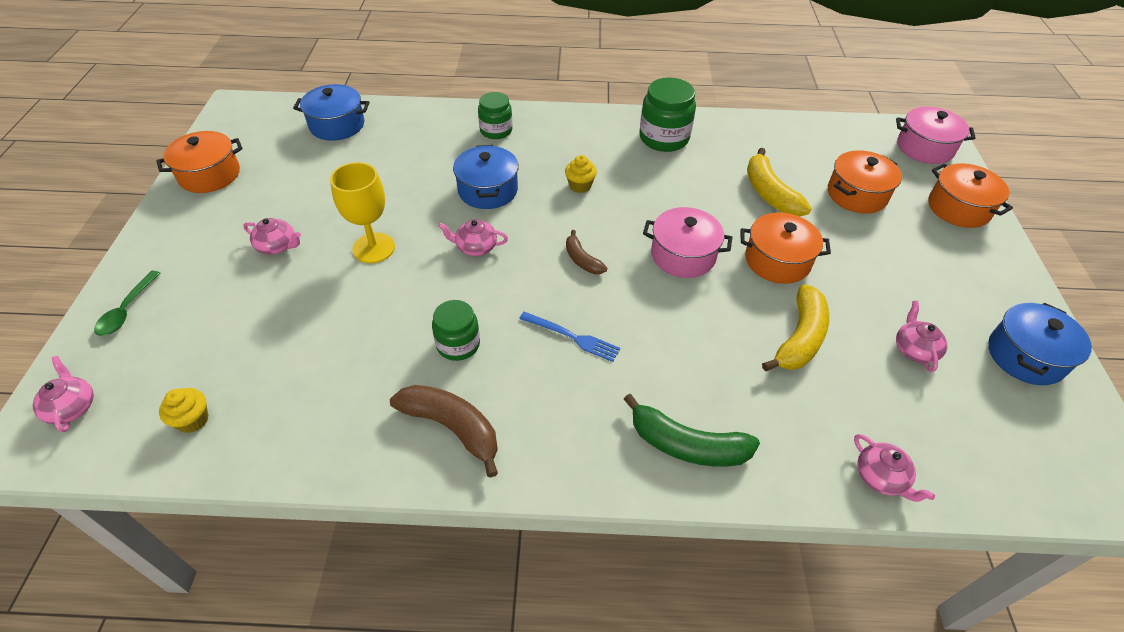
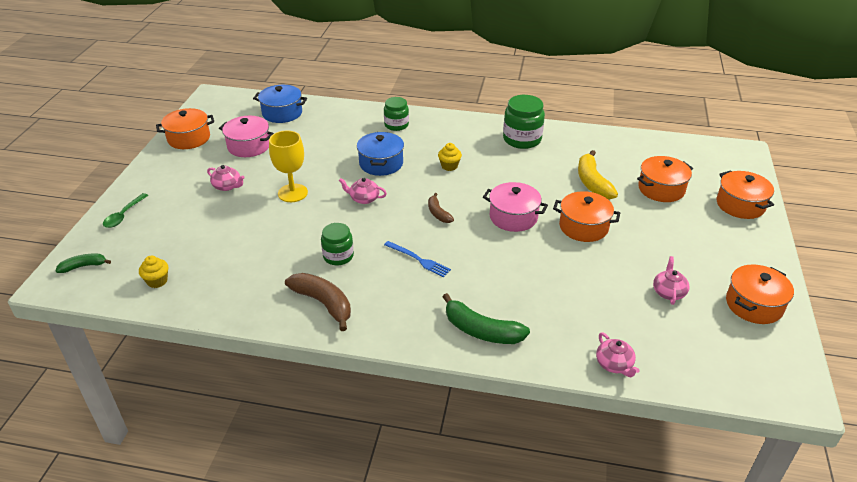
camera: 10 degrees right, 10 degrees down
(72, 407) = (84, 266): pink teapot -> green banana
(799, 338) = (584, 277): yellow banana -> none
(924, 148) = (729, 161): pink pot -> pink pot (249, 146)
(1025, 356) = (754, 305): blue pot -> orange pot

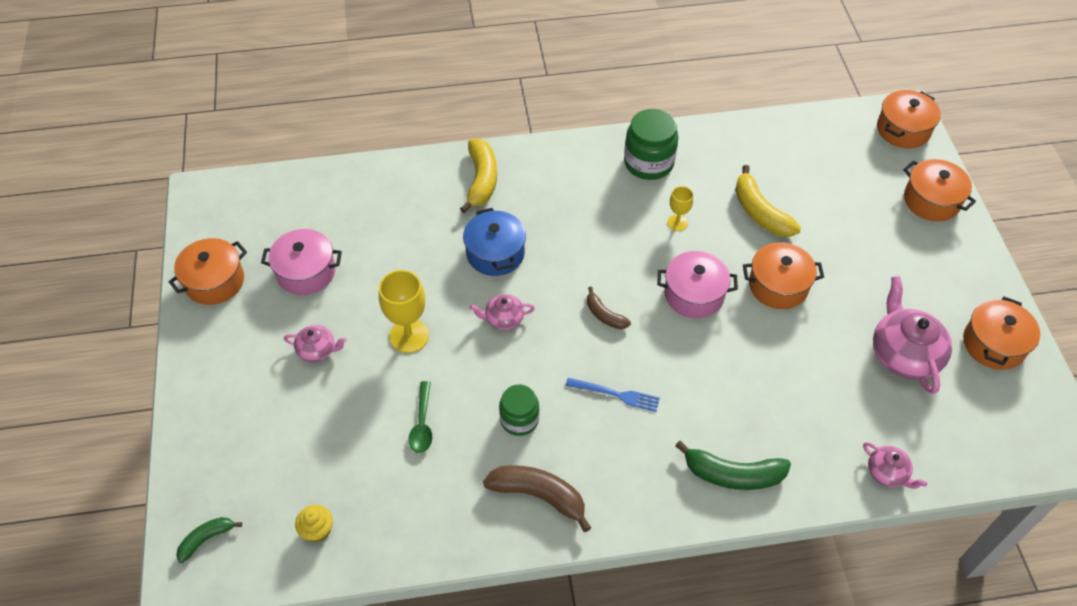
camera: 20 degrees left, 15 degrees up
(124, 215) = (207, 440): green spoon -> green spoon (422, 424)
(282, 113) = (318, 199): blue pot -> none
(396, 125) = (481, 180): green jar -> yellow banana
(449, 166) = (581, 233): yellow cupcake -> none
(524, 175) = (677, 223): none -> yellow goblet
(661, 189) = (839, 200): orange pot -> orange pot (903, 130)
(668, 292) = (904, 354): pink teapot -> pink teapot, size x1.88

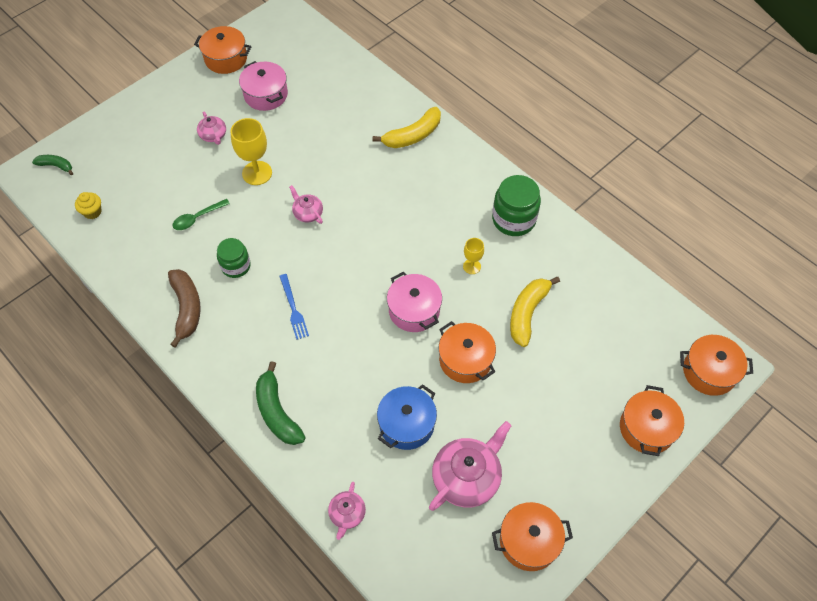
camera: 55 degrees right, 5 degrees up
(495, 253) = (357, 178): blue pot -> blue pot (406, 424)
(604, 315) = (354, 267): brown banana -> none

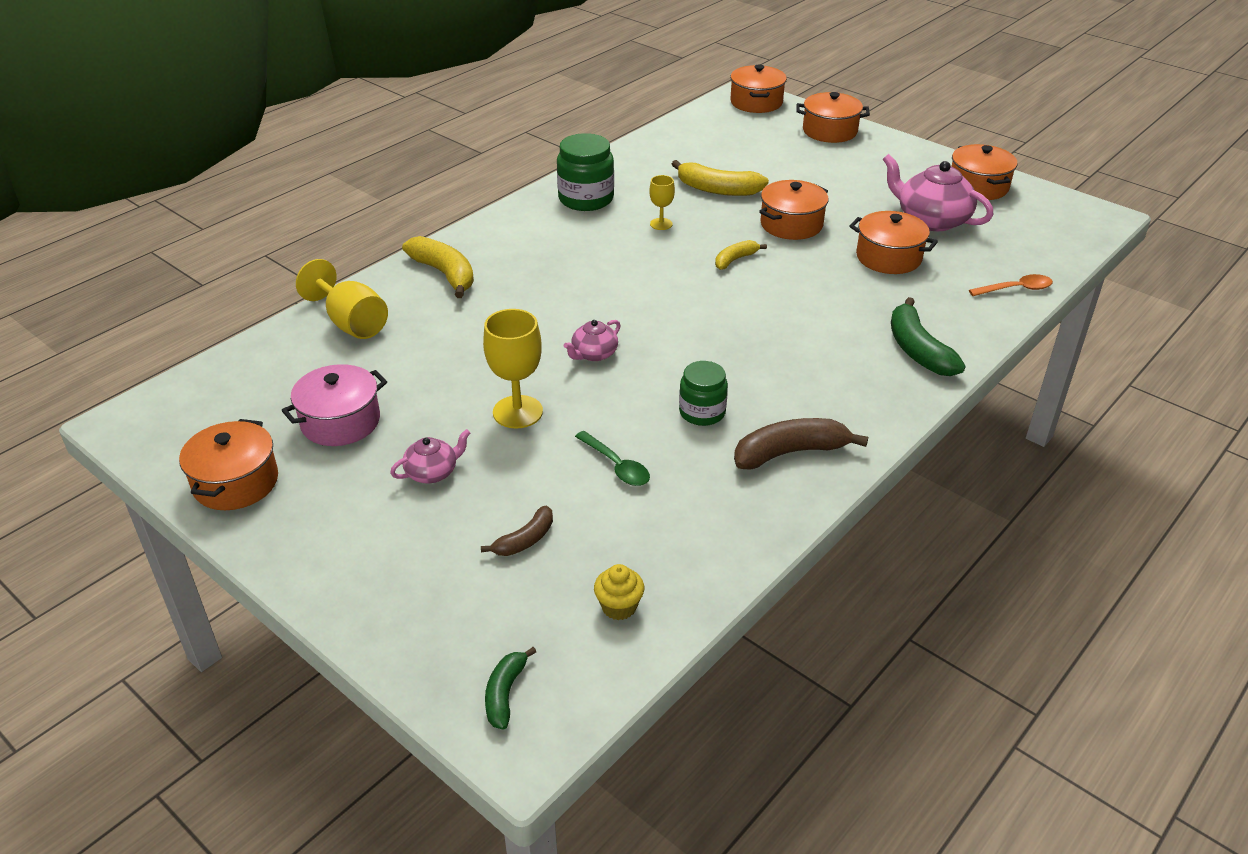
camera: 95 degrees left, 20 degrees down
(150, 175) = (525, 540): none -> brown banana
(277, 412) = (917, 350): green banana -> green banana turned 105 degrees clockwise
(293, 309) = (760, 352): blue fork -> none
(347, 514) = (1016, 289): pink teapot -> orange spoon
(361, 92) = (351, 323): none -> yellow goblet
(406, 424) = (888, 257): blue pot -> orange pot
(414, 310) = (735, 260): pink pot -> yellow banana

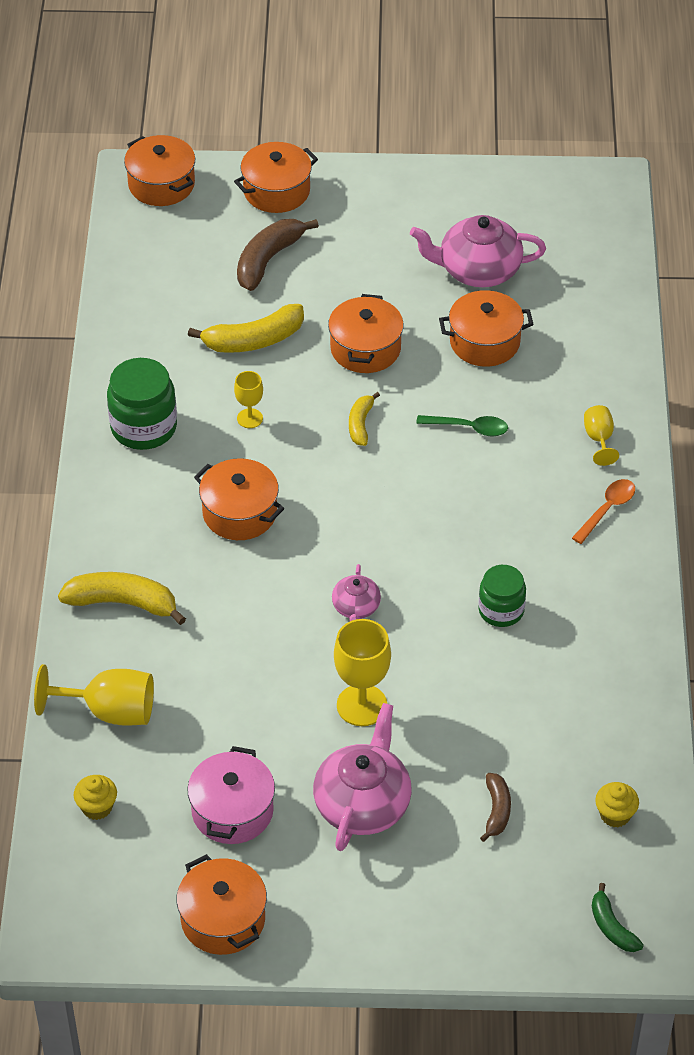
camera: 40 degrees left, 10 degrees up
(264, 368) = (97, 807): none -> yellow cupcake
(432, 472) = (363, 804): pink teapot -> pink teapot, size x1.88
(616, 466) = (491, 703): green spoon -> green spoon (468, 428)
(790, 452) = (600, 606): brown banana -> brown banana (268, 260)
(917, 350) = (599, 439): green banana -> yellow goblet
(978, 186) = (479, 199): orange pot -> orange pot (239, 513)
(1016, 289) = (615, 320): orange spoon -> orange spoon (607, 509)

